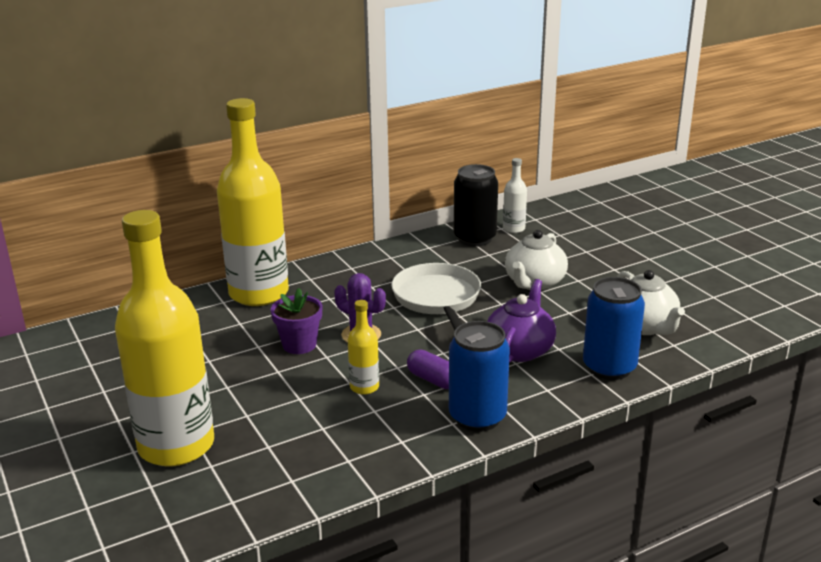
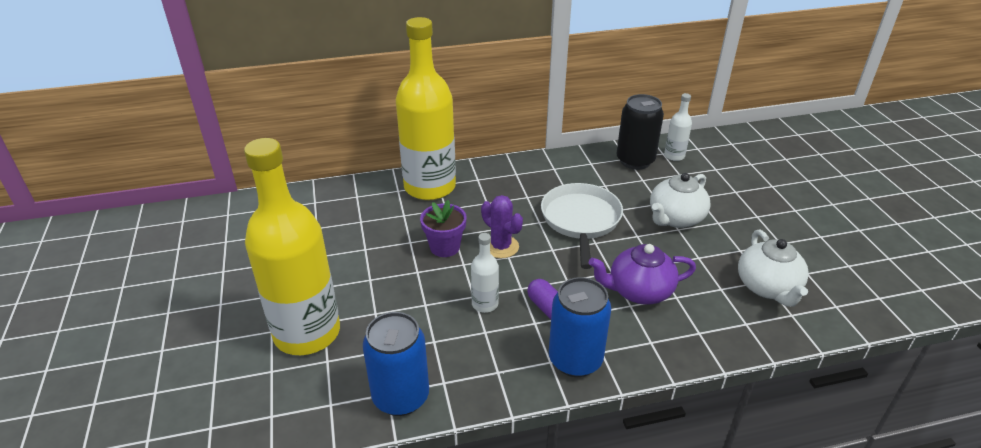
camera: 15 degrees right, 10 degrees up
(364, 387) = (485, 304): yellow bottle -> white bottle
(520, 350) = (639, 291): purple teapot -> purple teapot turned 135 degrees counterclockwise
(609, 368) = (719, 329): blue can -> blue can (401, 397)

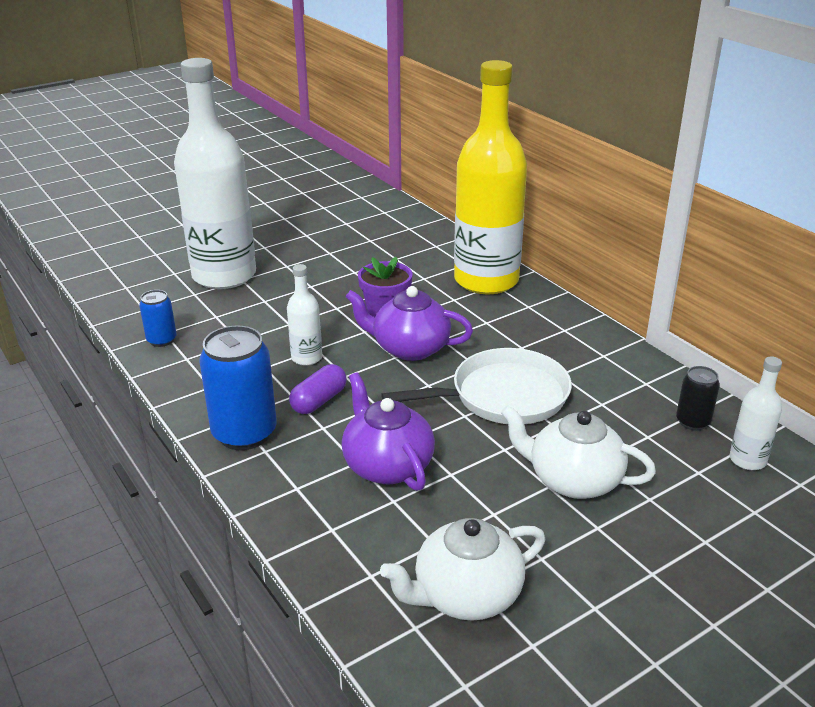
camera: 70 degrees right, 5 degrees down
(307, 333) = (224, 275): yellow bottle -> white bottle
(401, 397) = (162, 340): blue can -> blue can, size x0.53
(501, 247) = (409, 348): purple cactus -> purple teapot
(635, 161) = (692, 422): black can -> black can, size x0.53

